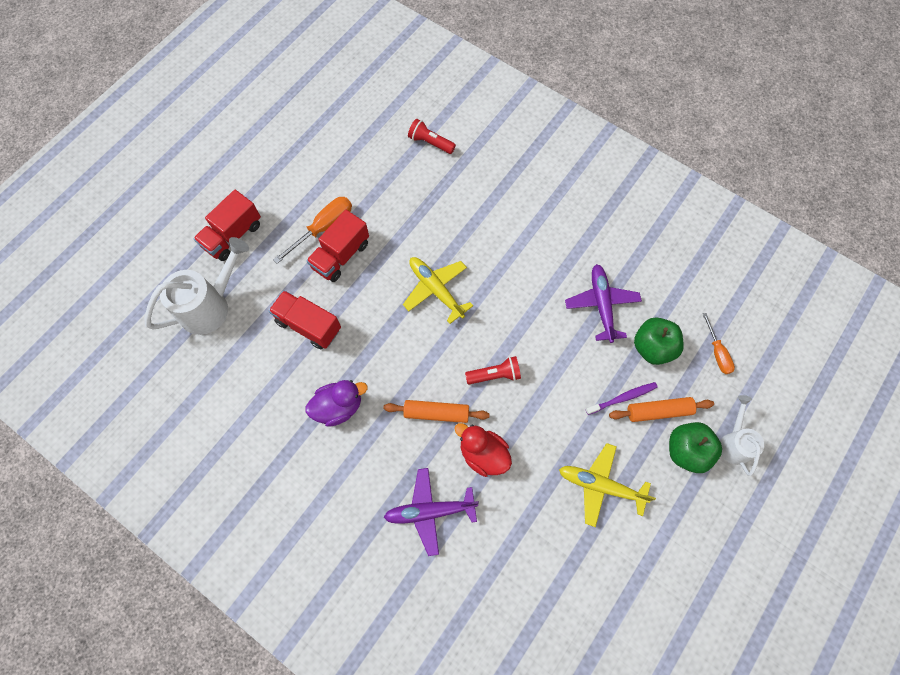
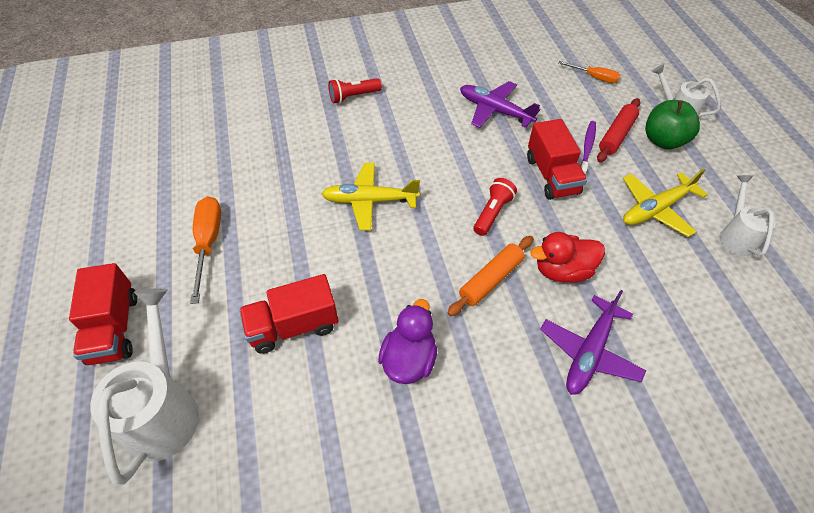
camera: 50 degrees left, 15 degrees down
(341, 255) = (253, 248): red truck -> red truck (552, 175)
(430, 142) = (230, 116): red flashlight -> red flashlight (353, 96)
(624, 559) = (736, 236): none -> white watering can
(652, 347) = (559, 106): green apple -> none
(658, 411) = (616, 135): orange rolling pin -> red rolling pin

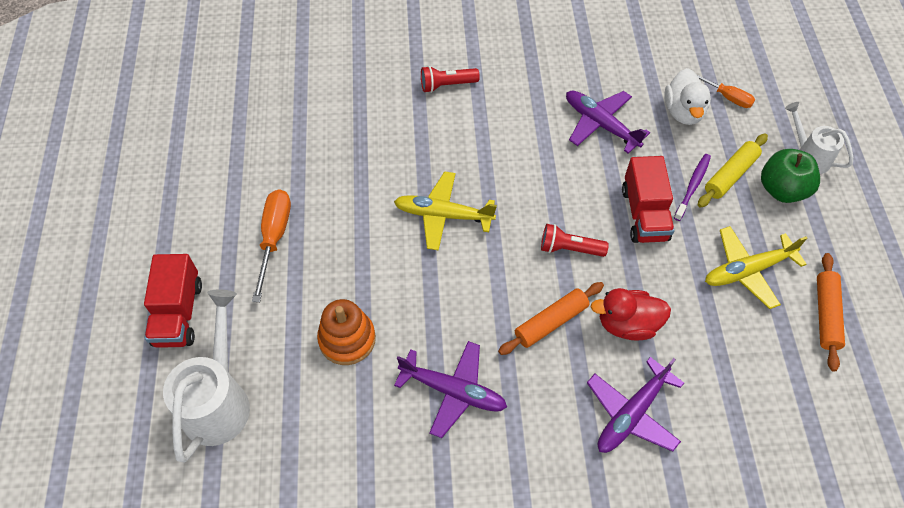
camera: 10 degrees right, 5 degrees up
(293, 326) = (347, 339): red truck -> orange stacking toy
(409, 359) = (452, 391): purple duck -> purple plane
(492, 213) = (569, 248): red flashlight -> red flashlight turned 120 degrees counterclockwise
(562, 92) = (683, 111): none -> white duck
(616, 135) = (730, 175): red rolling pin -> yellow rolling pin
(736, 236) = (825, 314): white watering can -> orange rolling pin

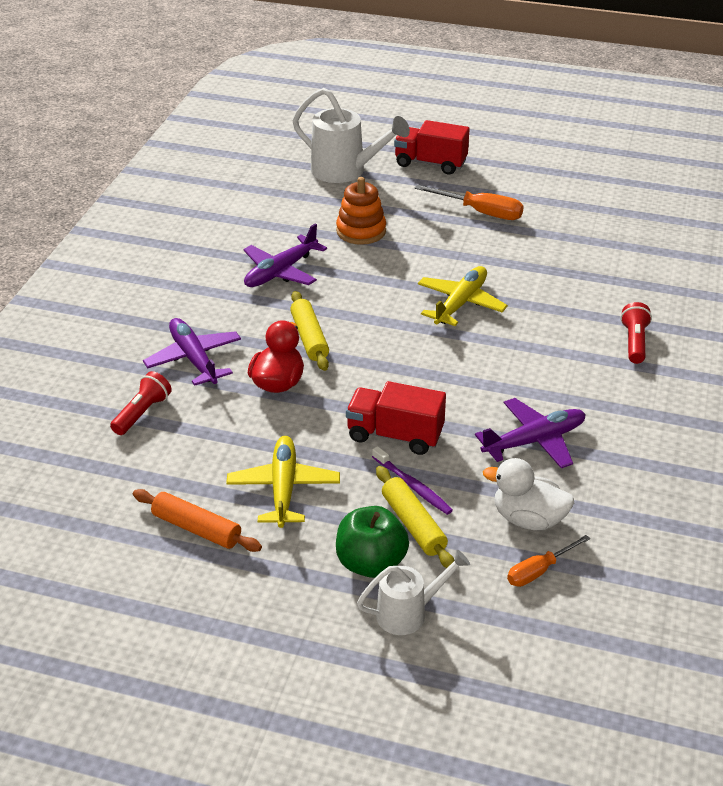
camera: 110 degrees right, 20 degrees down
(551, 322) = (309, 338): orange rolling pin -> yellow rolling pin
(569, 248) = (381, 371): red flashlight -> red flashlight (142, 413)

